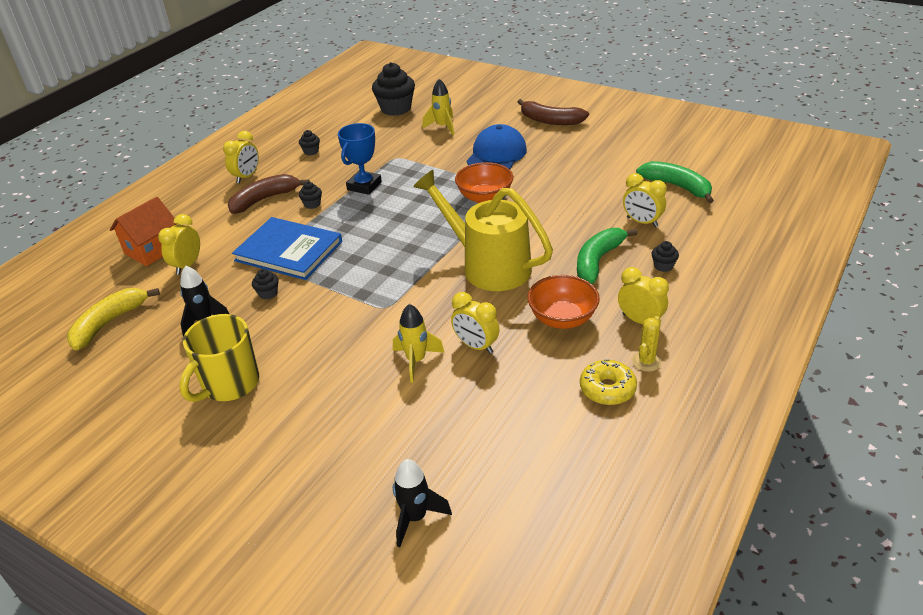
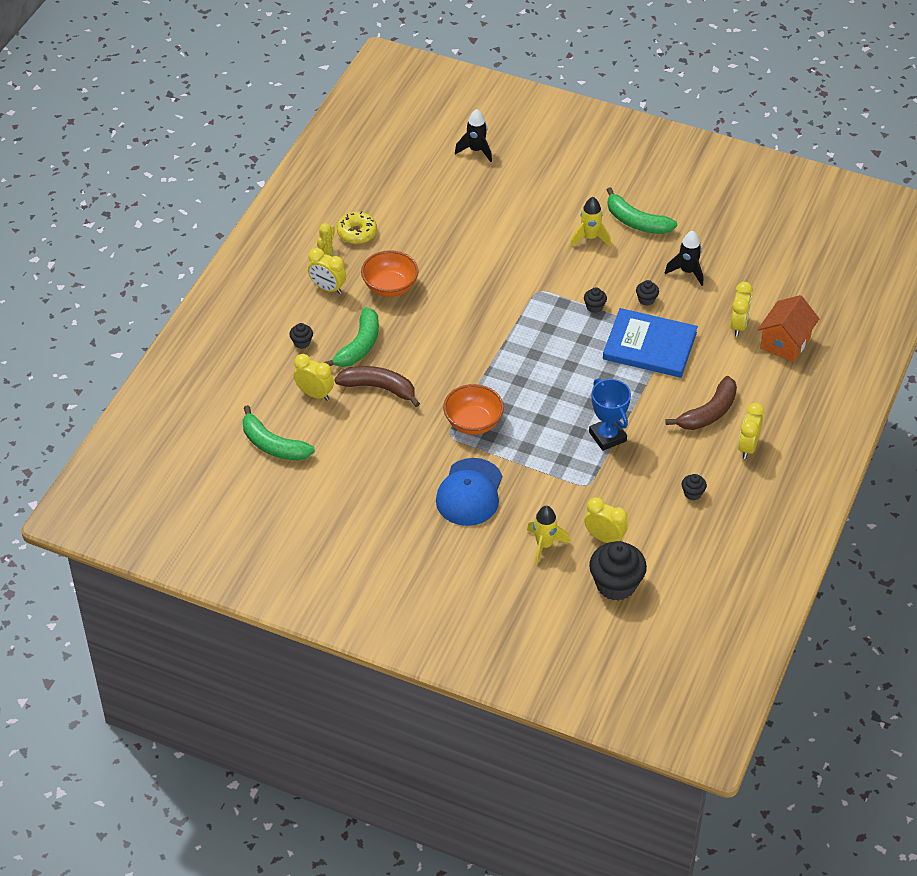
camera: 170 degrees right, 10 degrees up
(109, 323) = (768, 266): yellow banana -> none
(229, 384) = (636, 222): yellow mug -> green banana
(312, 204) = (653, 407): black cupcake -> black cupcake (594, 307)
(364, 186) = (607, 436): blue trophy -> blue trophy turned 45 degrees counterclockwise
(416, 361) = (500, 246): yellow rocket -> yellow rocket (590, 238)
(476, 346) = (456, 260): yellow clock -> yellow clock (604, 538)
(487, 265) = (458, 337): yellow watering can -> none
(550, 120) = (410, 561): brown banana -> brown banana (379, 388)

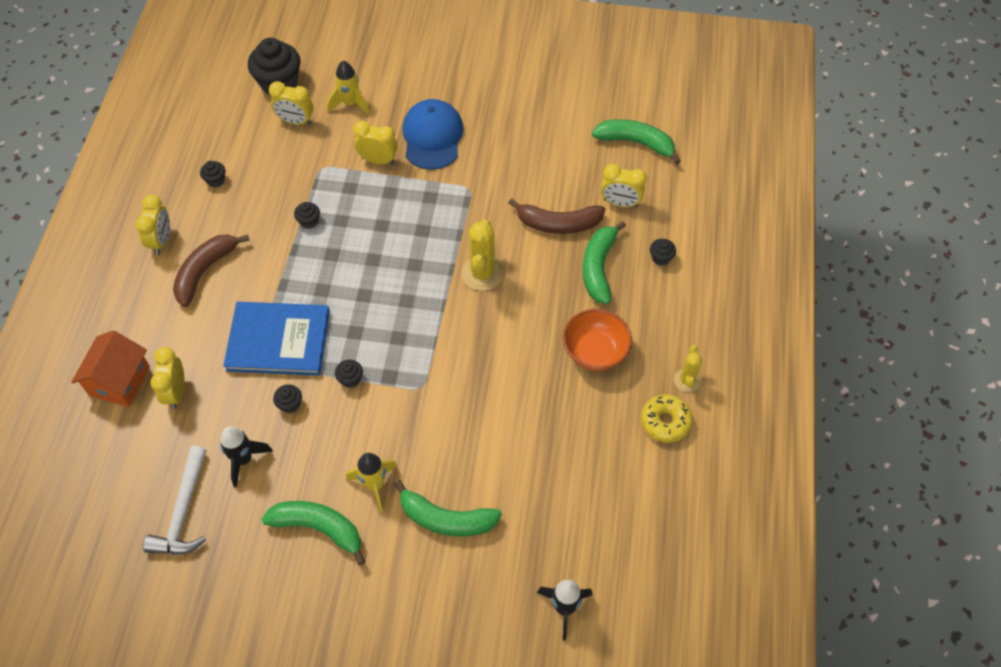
camera: 165 degrees right, 10 degrees up
(328, 288) = (664, 333): yellow clock -> yellow clock (378, 160)
(462, 362) = (482, 273): none -> yellow cactus
(473, 423) = (449, 207): orange bowl -> none
(542, 209) = (446, 519): none -> green banana
(607, 436) = (309, 221): blue trophy -> black cupcake
(735, 249) = (183, 512): none -> white hammer

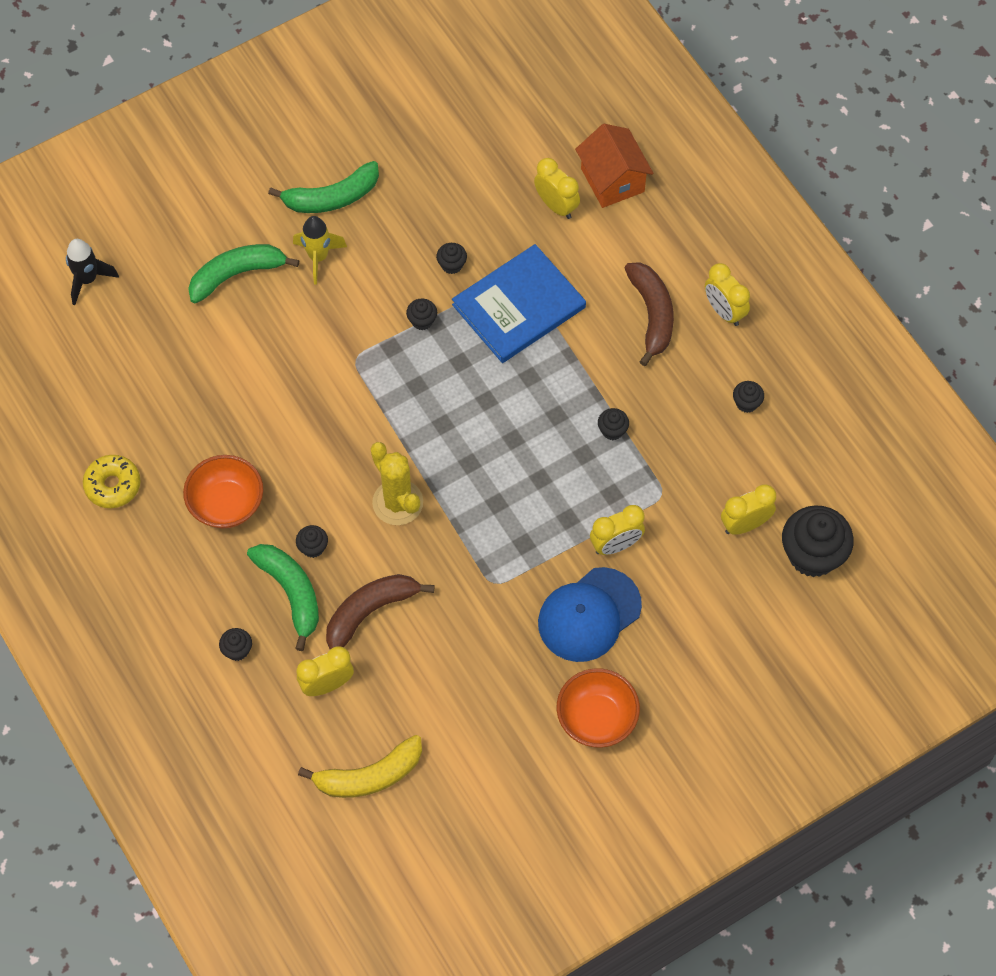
camera: 140 degrees right, 5 degrees up
(183, 512) = (449, 134): white hammer -> none
(243, 459) = (443, 199): black rocket -> none
(350, 104) = (713, 588): yellow rocket -> none
(432, 137) = (589, 615): blue cap -> blue cap turned 90 degrees clockwise
(482, 88) = (596, 718): none -> orange bowl
(561, 284) = (313, 547): none -> black cupcake
(636, 143) = (369, 776): green banana -> yellow banana
(687, 380) = (120, 538): yellow cactus -> none

